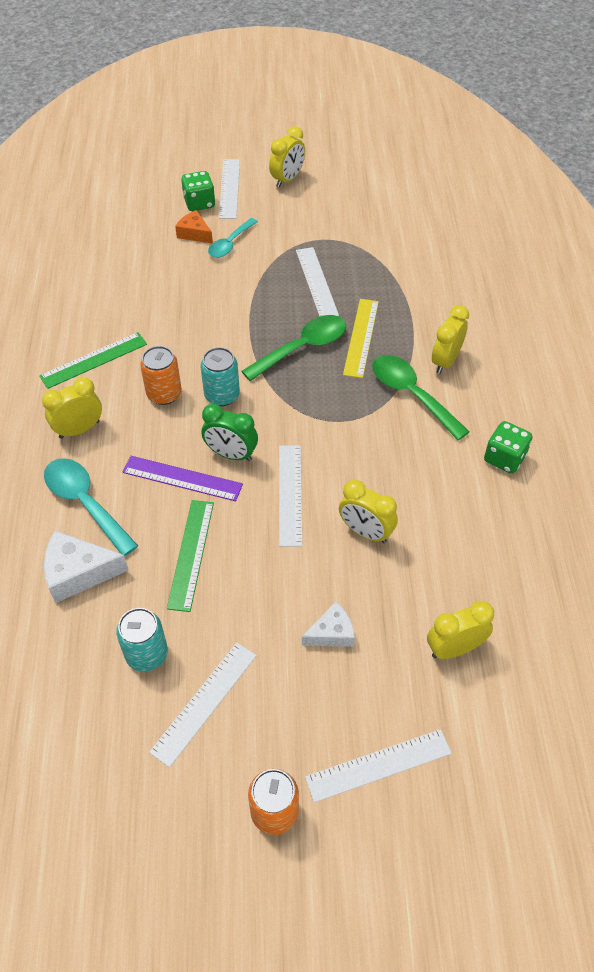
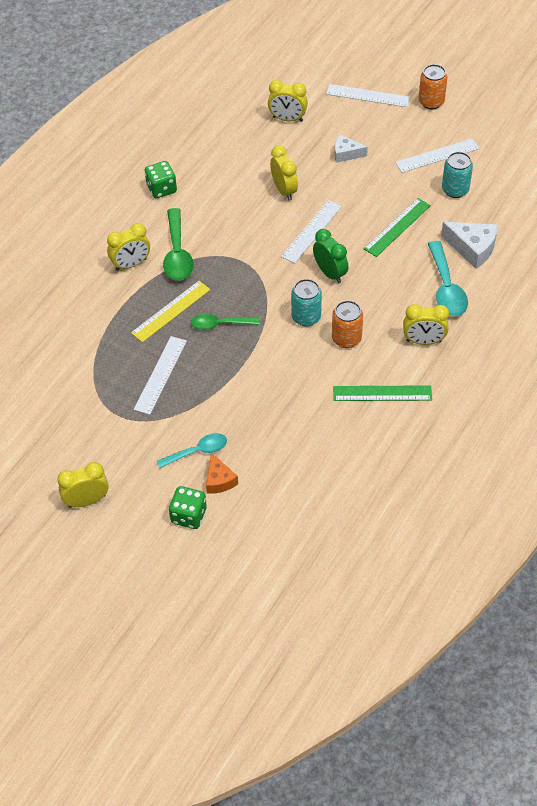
camera: 145 degrees left, 0 degrees up
(182, 478) = (373, 273): purple ruler -> none
(229, 188) = (147, 519): white ruler -> none
(302, 348) = (220, 324): green spoon -> green spoon, size x0.66

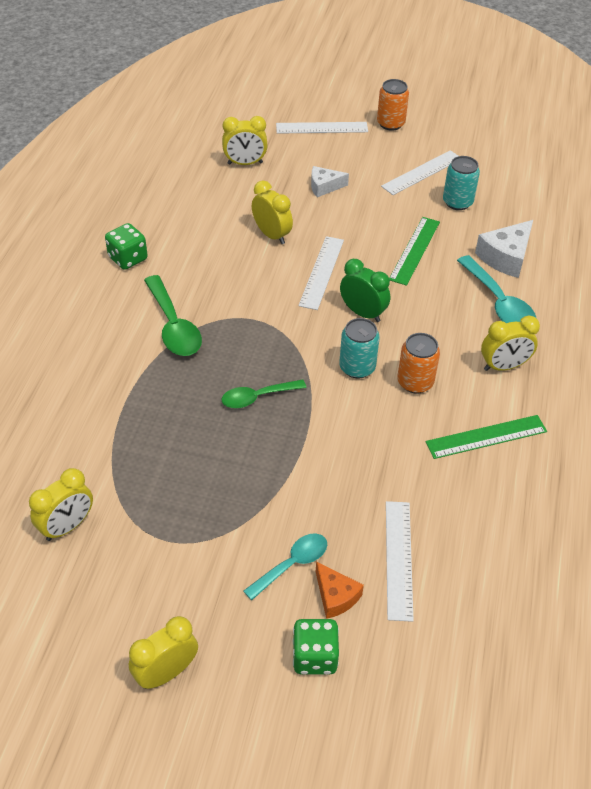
camera: 20 degrees left, 5 degrees down
(131, 264) = (120, 349): yellow clock -> yellow clock (67, 526)
(160, 375) = (206, 475): white ruler -> white ruler (398, 559)
(171, 311) = (190, 394): yellow ruler -> none
(472, 248) = (506, 257): white cheese -> white cheese turned 120 degrees clockwise

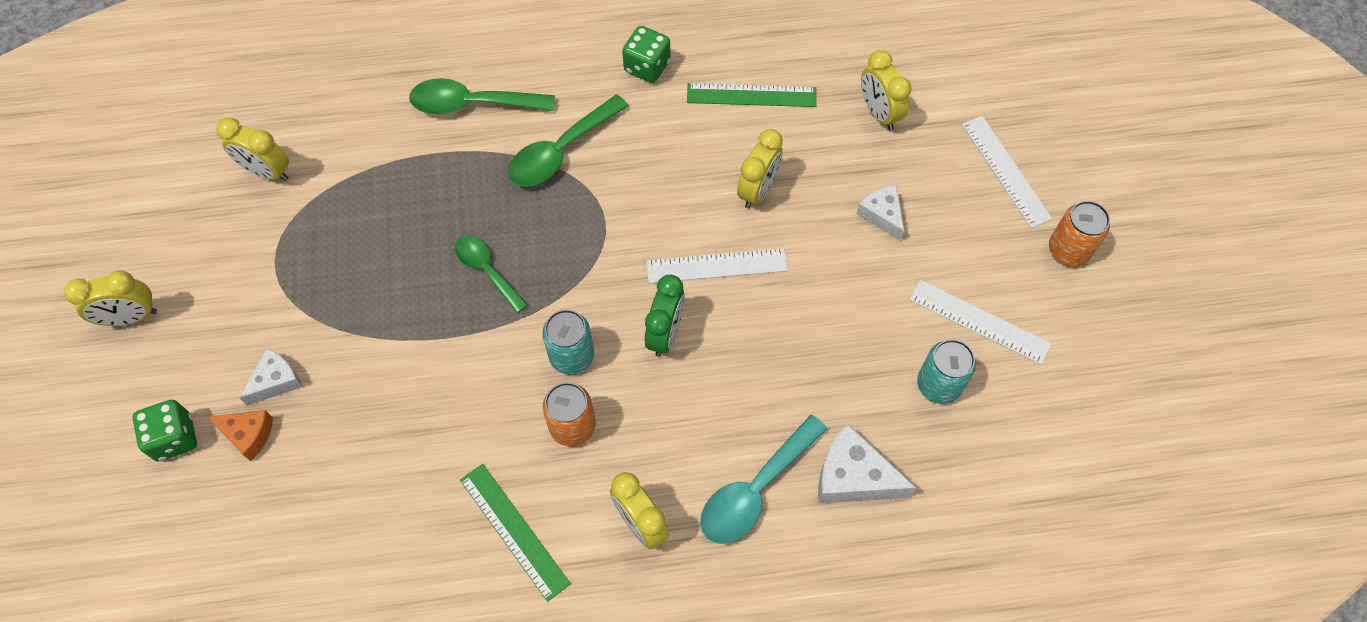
camera: 70 degrees right, 15 degrees up
(92, 367) = (472, 104): none -> green spoon
(166, 672) = (131, 317): yellow clock -> yellow clock turned 135 degrees clockwise
(292, 564) = (276, 381): turquoise spoon -> white cheese
(335, 596) = (248, 434): orange cheese -> orange cheese turned 105 degrees counterclockwise
(398, 559) = (310, 482): white ruler -> none
(415, 250) = (810, 359): green ruler -> green ruler (751, 95)

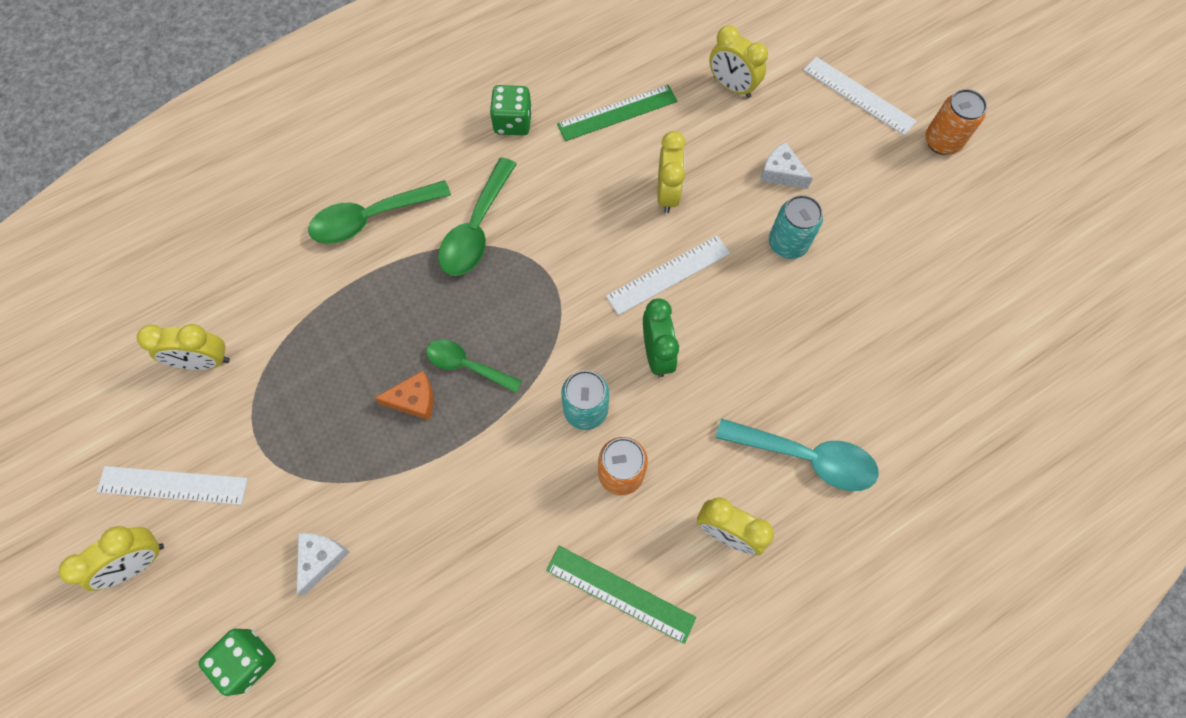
camera: 25 degrees left, 5 degrees up
(248, 434) = (321, 623): orange cheese -> orange cheese (414, 400)
(755, 490) = (806, 457): turquoise spoon -> turquoise spoon turned 90 degrees counterclockwise
(853, 476) = (879, 407): white cheese -> none
(938, 385) = (904, 298): turquoise can -> turquoise can (787, 243)
(979, 321) = (906, 230): white ruler -> white ruler (173, 485)

